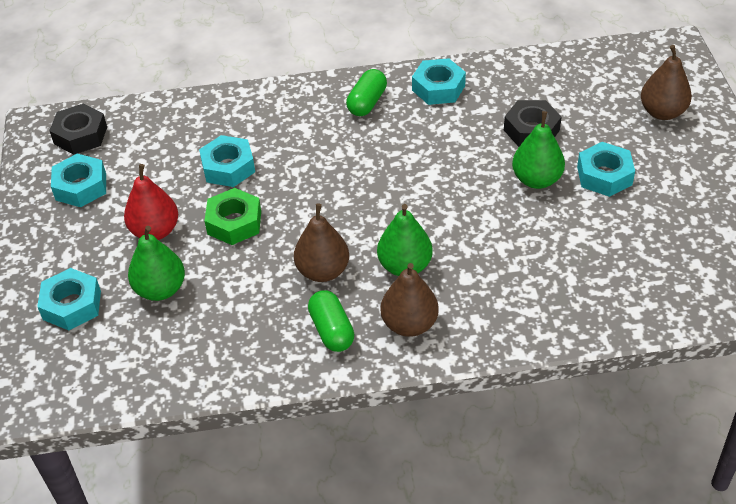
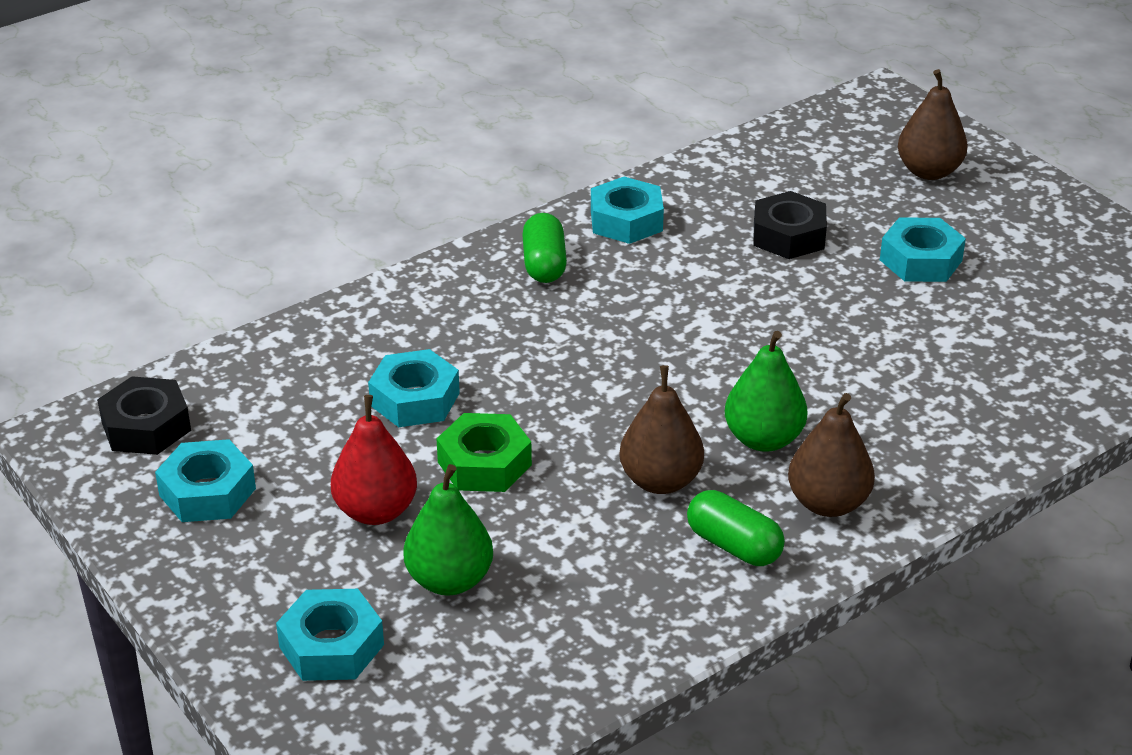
camera: 30 degrees left, 10 degrees down
(536, 180) = (843, 289): green pear -> none

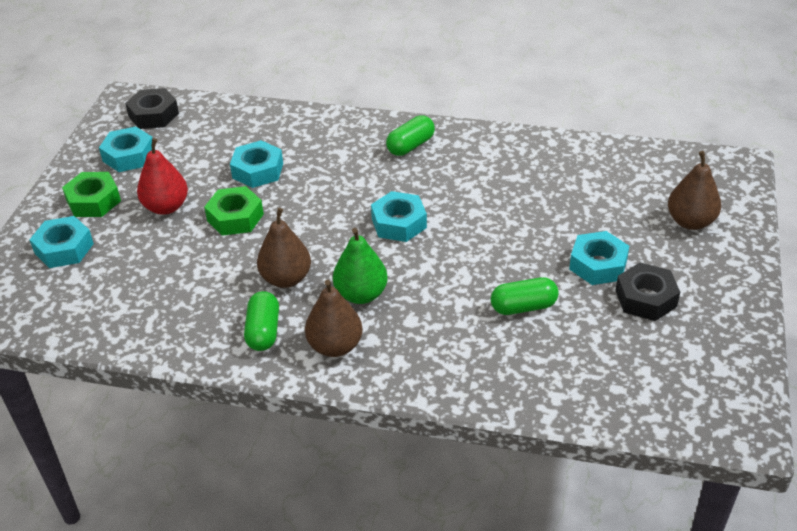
camera: 50 degrees right, 5 degrees up
(263, 571) = (93, 201): none -> green nut
(449, 580) = (141, 256): green pear -> none
(626, 220) = (483, 148): turquoise nut -> turquoise nut (399, 223)
(788, 235) = (550, 206): black nut -> black nut (645, 298)
(925, 341) = (523, 307): none -> green capsule

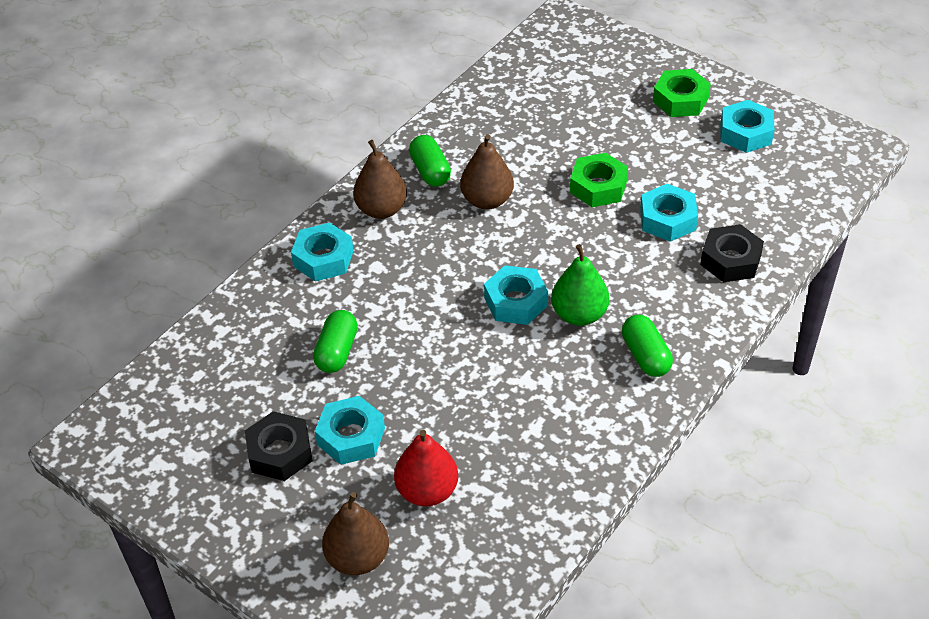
camera: 115 degrees right, 5 degrees up
(64, 248) = (618, 74): turquoise nut -> turquoise nut (323, 258)
(153, 115) = (816, 162): black nut -> black nut (730, 260)
(166, 207) = (643, 144): red pear -> red pear (427, 491)
(263, 331) = (430, 171): green capsule -> green capsule turned 45 degrees clockwise
(361, 294) = (432, 243): green pear -> green pear (579, 314)

